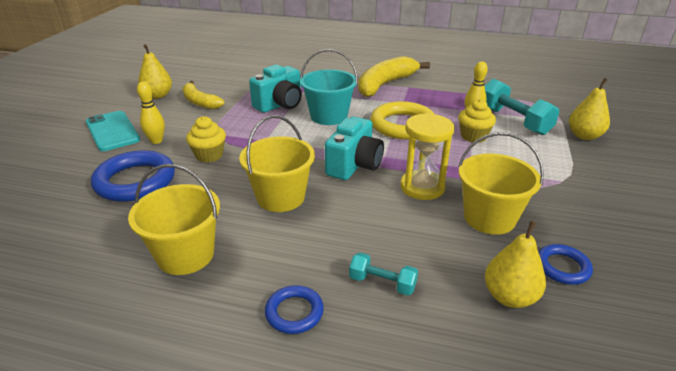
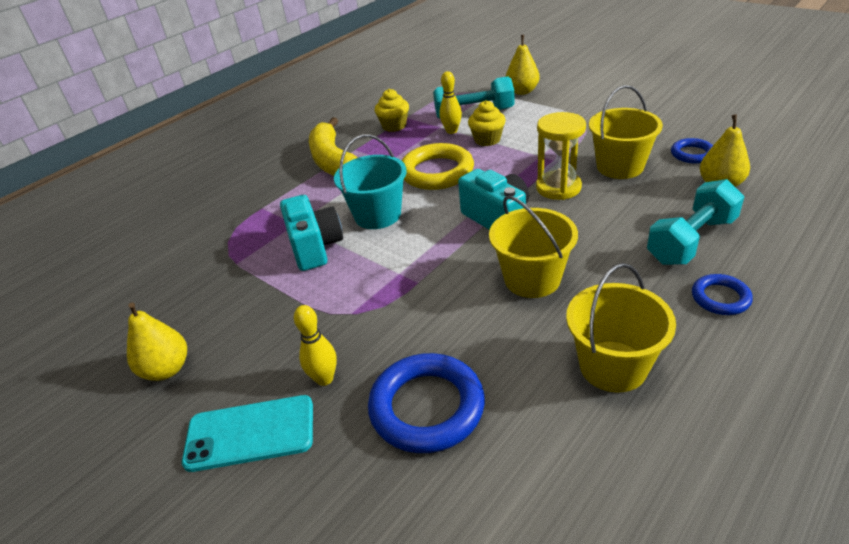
camera: 60 degrees left, 5 degrees up
(200, 102) = (236, 322): yellow banana -> none
(209, 155) = (403, 327): yellow cupcake -> yellow cupcake (394, 126)
(382, 283) = (691, 240): turquoise dumbbell -> turquoise dumbbell, size x1.86

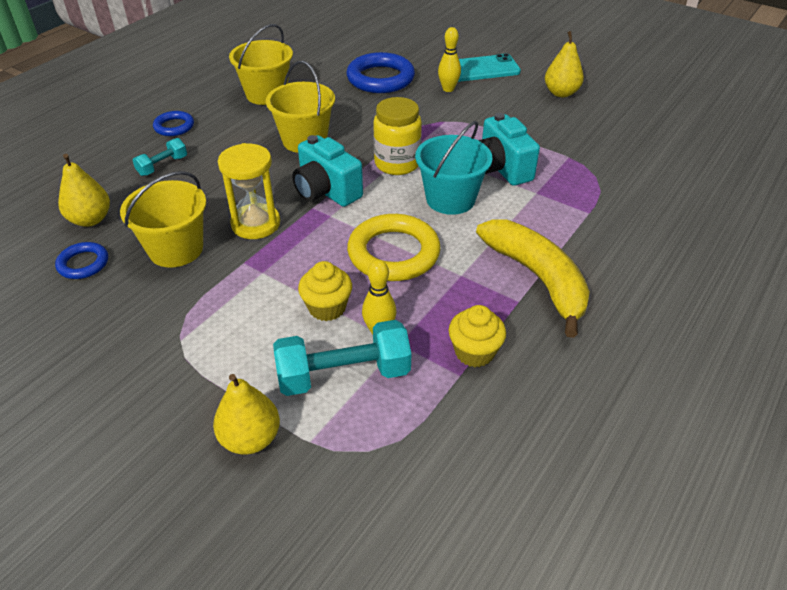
camera: 170 degrees right, 5 degrees up
(422, 250) = (397, 163): none -> yellow jar
(691, 240) = (162, 166): turquoise dumbbell -> turquoise dumbbell, size x0.54

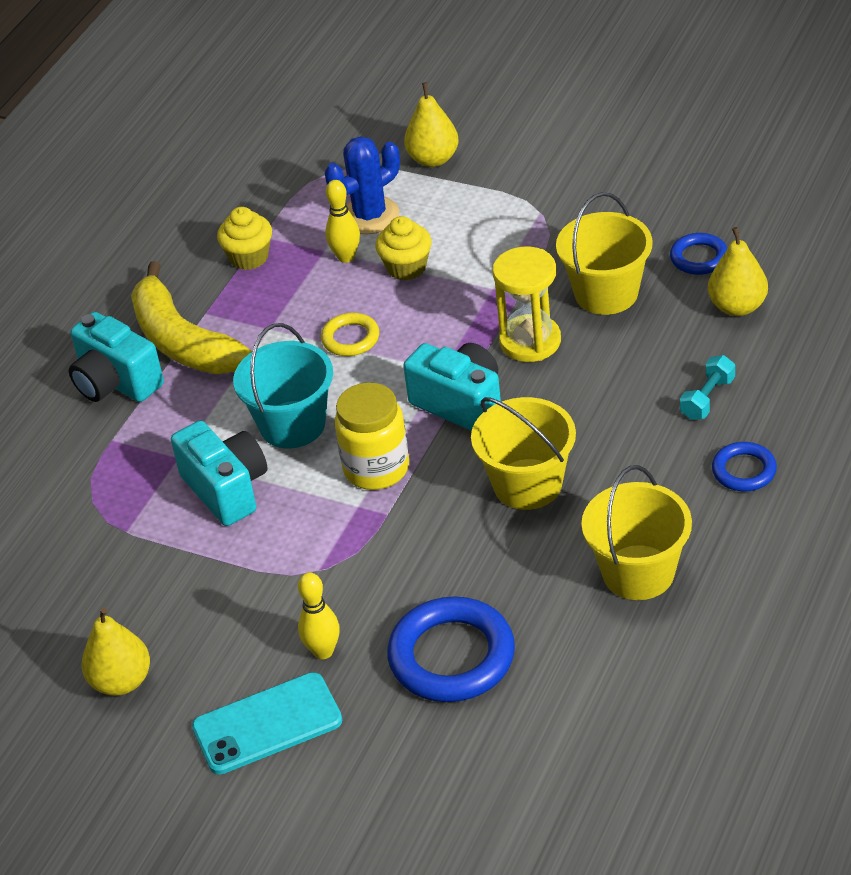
camera: 175 degrees right, 0 degrees up
(343, 375) = (370, 216): turquoise dumbbell -> blue cactus
(393, 253) = (350, 338): yellow ring -> yellow ring, size x0.54
(593, 254) = (116, 382): none -> turquoise camera

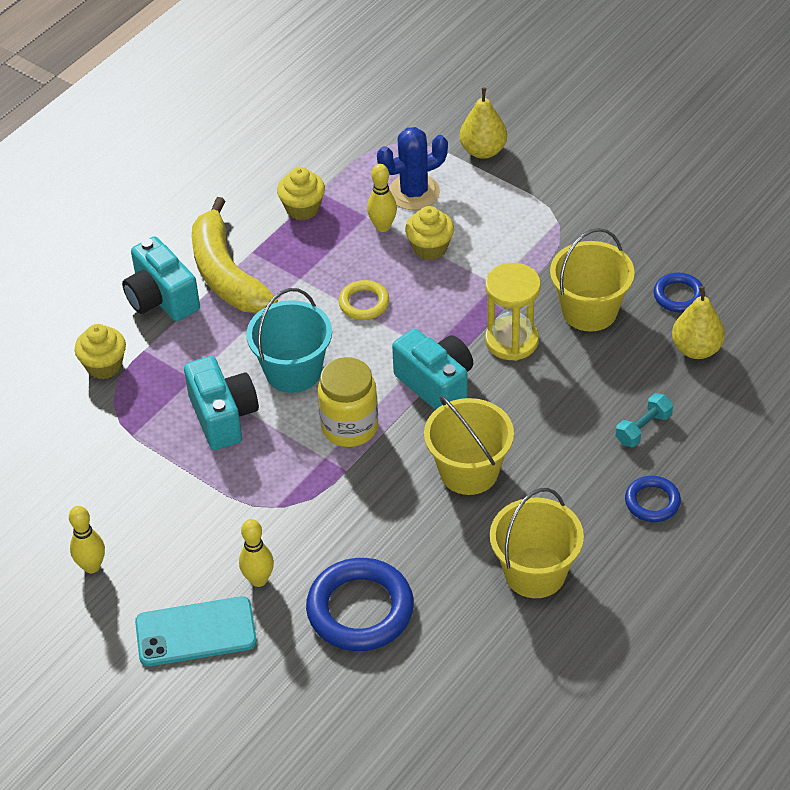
camera: 10 degrees right, 5 degrees up
(70, 466) = (104, 366): none -> yellow cupcake
(121, 681) = (92, 566): yellow pear -> yellow bowling pin

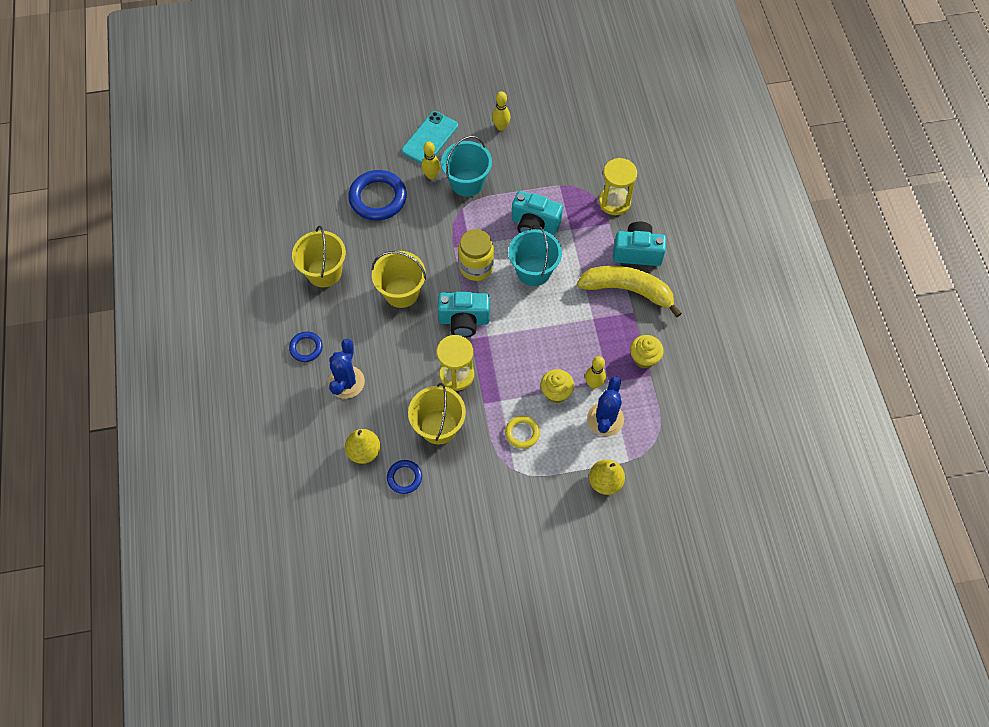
camera: 130 degrees right, 15 degrees up
(104, 366) = (614, 202): yellow cupcake -> yellow hourglass
(229, 532) = (467, 182): none -> turquoise bucket
(364, 303) = (547, 332): yellow ring -> yellow ring (522, 433)
(643, 428) = (346, 382): turquoise dumbbell -> blue cactus

